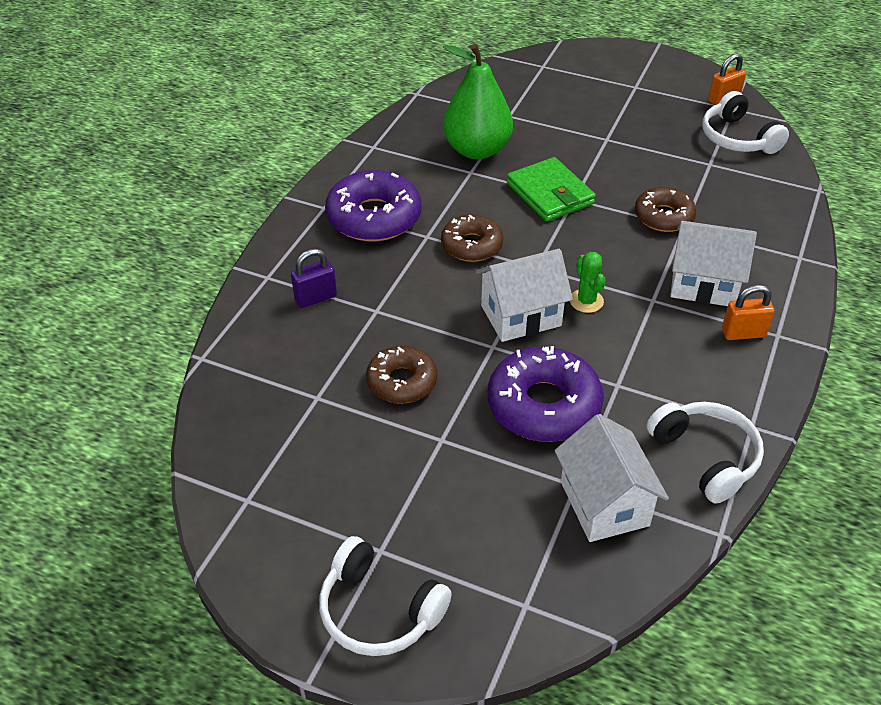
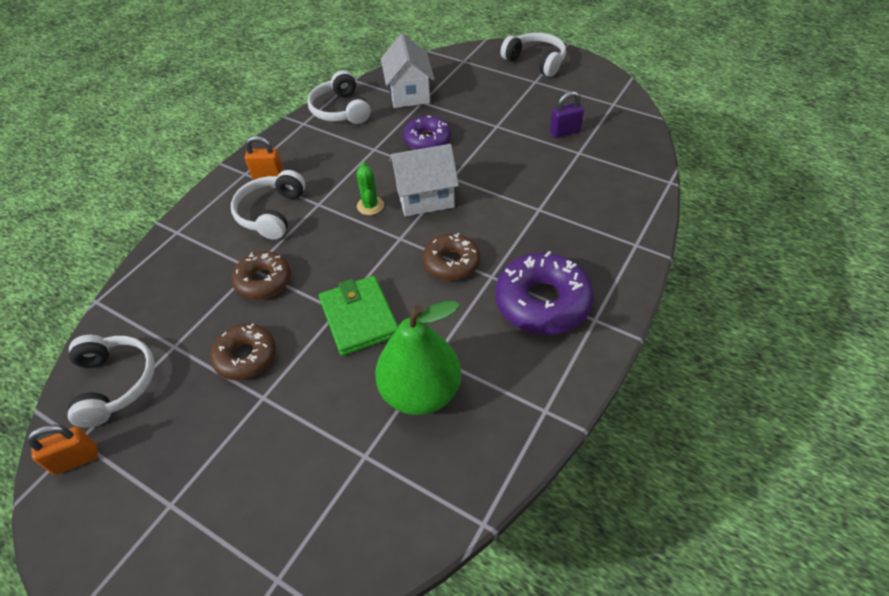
camera: 170 degrees left, 5 degrees up
(315, 298) = (590, 222): purple padlock -> purple padlock (564, 132)
(402, 382) = (520, 158): brown donut -> brown donut (246, 357)
(543, 405) = (427, 140): purple donut -> purple donut, size x0.63
(703, 284) = (271, 213): white house -> white headphones

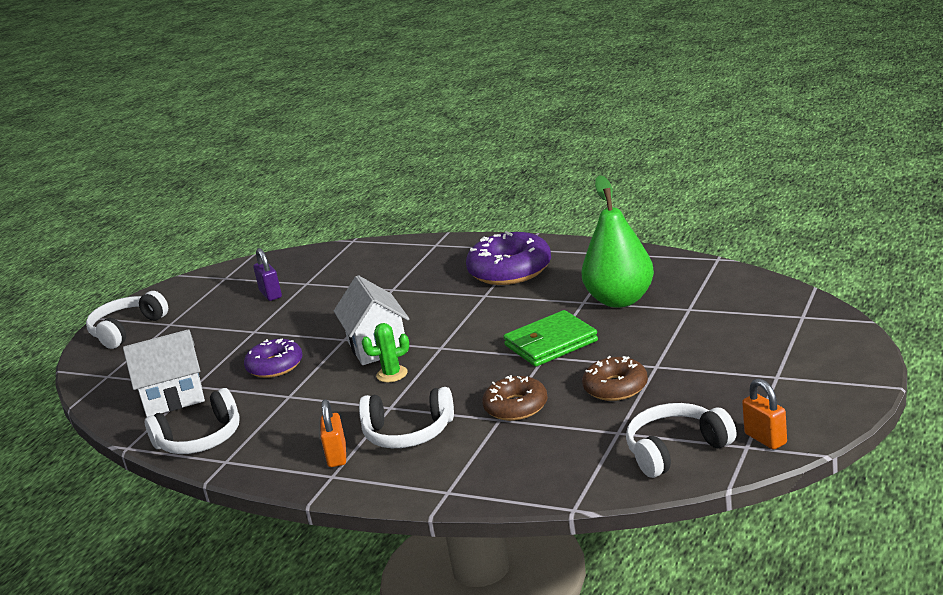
camera: 95 degrees left, 25 degrees down
(451, 263) = (471, 315): brown donut -> none

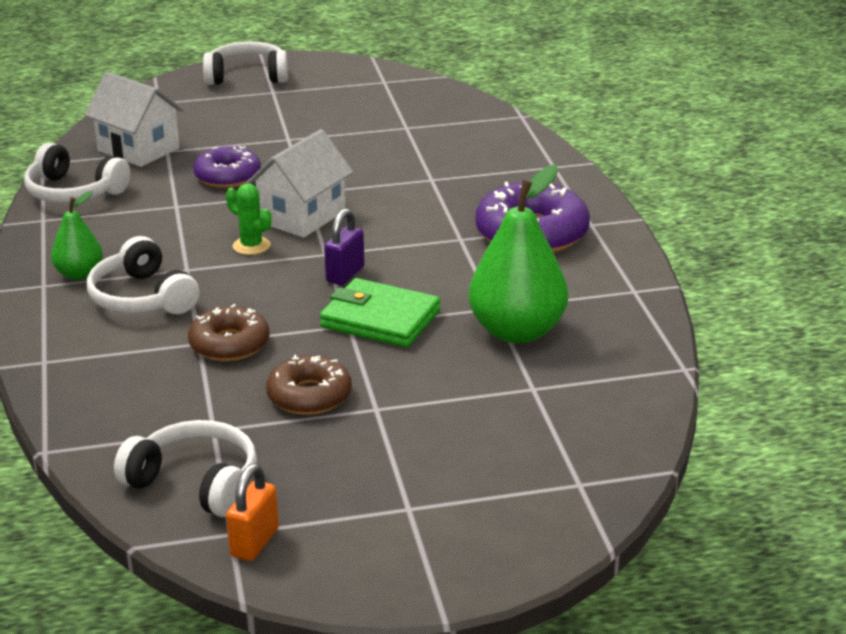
camera: 50 degrees right, 5 degrees up
(271, 294) = (368, 118): purple padlock -> purple padlock (345, 274)
(337, 456) = (79, 274): orange padlock -> green pear

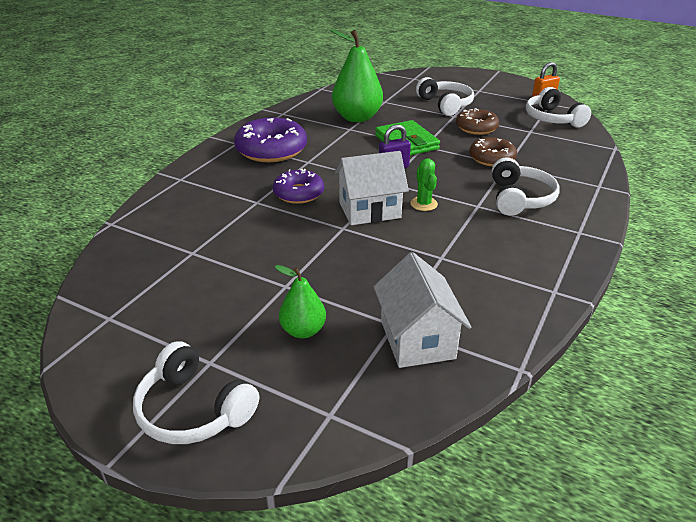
camera: 140 degrees left, 5 degrees up
(73, 192) = (512, 310): white headphones -> white headphones (445, 104)
(79, 274) = (550, 229): green pear -> green pear (303, 330)
(228, 176) = (376, 267): purple donut -> purple donut (298, 193)

